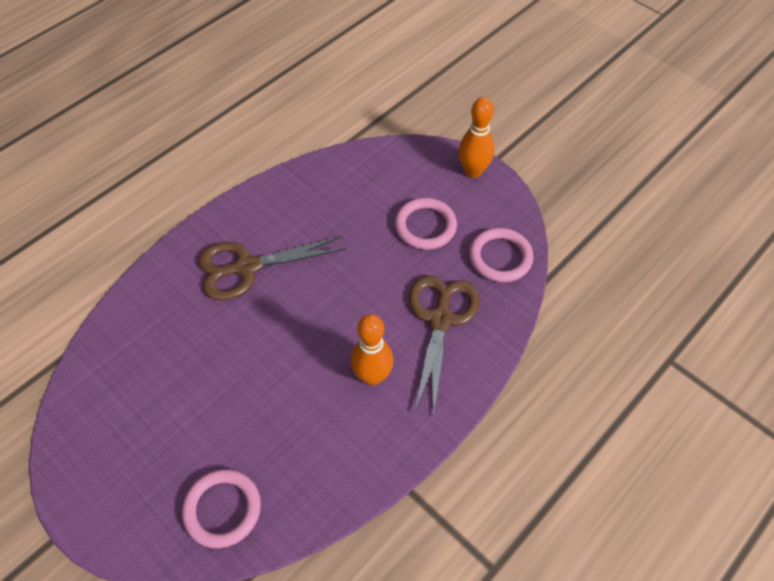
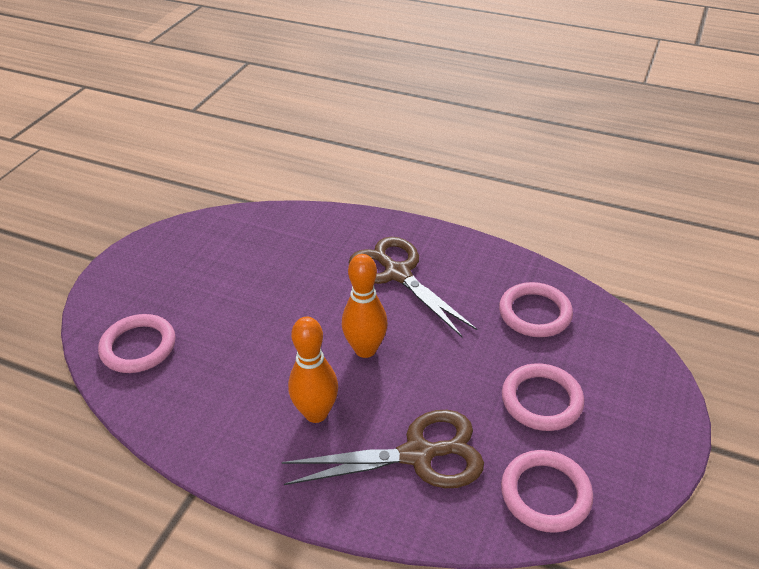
camera: 70 degrees right, 15 degrees down
(342, 194) = (535, 313): none -> pink ring
(473, 171) = (662, 424): orange bowling pin -> orange bowling pin (365, 349)

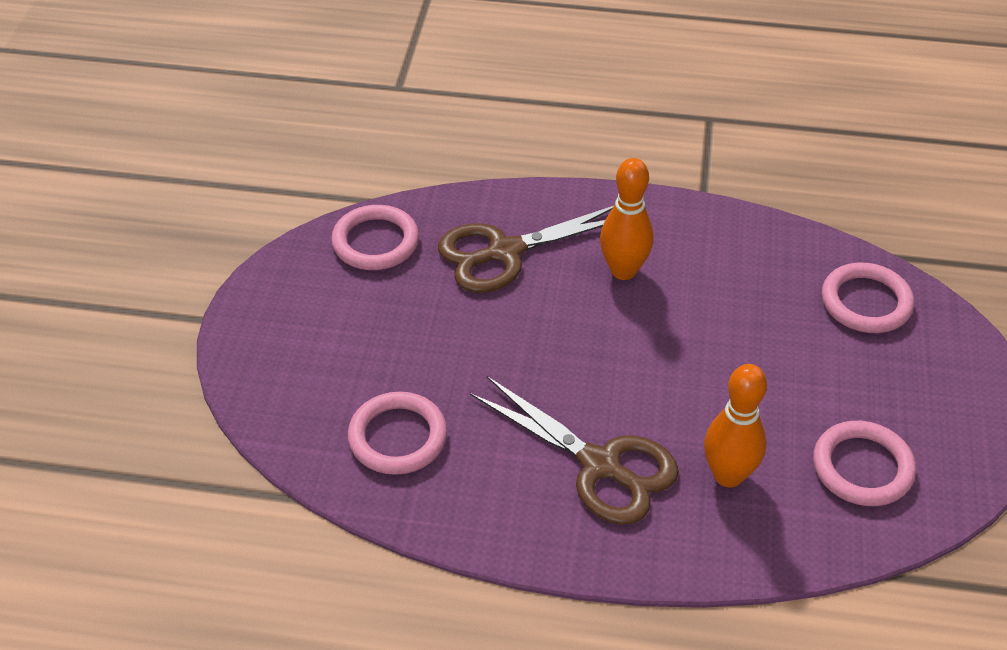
camera: 165 degrees right, 5 degrees up
(365, 349) = (600, 348): orange bowling pin -> orange bowling pin (728, 475)
(541, 400) = (383, 326): pink ring -> pink ring (862, 467)

